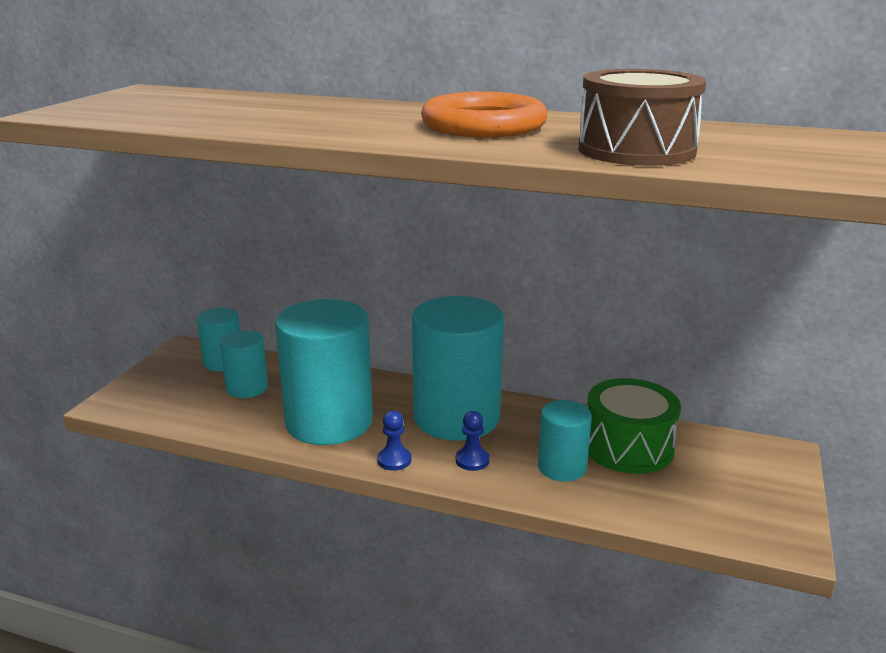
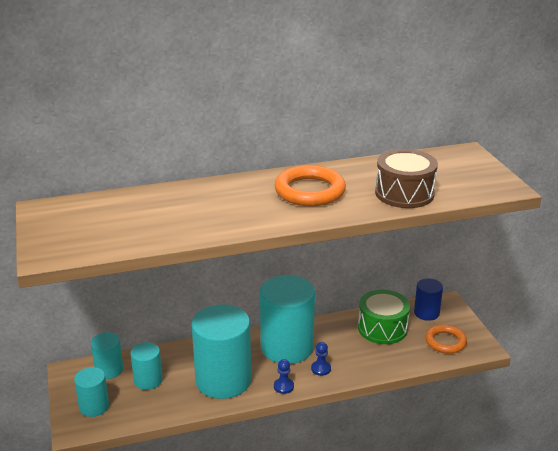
camera: 35 degrees left, 5 degrees up
(562, 467) = (364, 353): turquoise cylinder -> turquoise cylinder (94, 406)
(721, 505) = (445, 342): none -> orange ring
(728, 454) = (426, 313): none -> blue cylinder

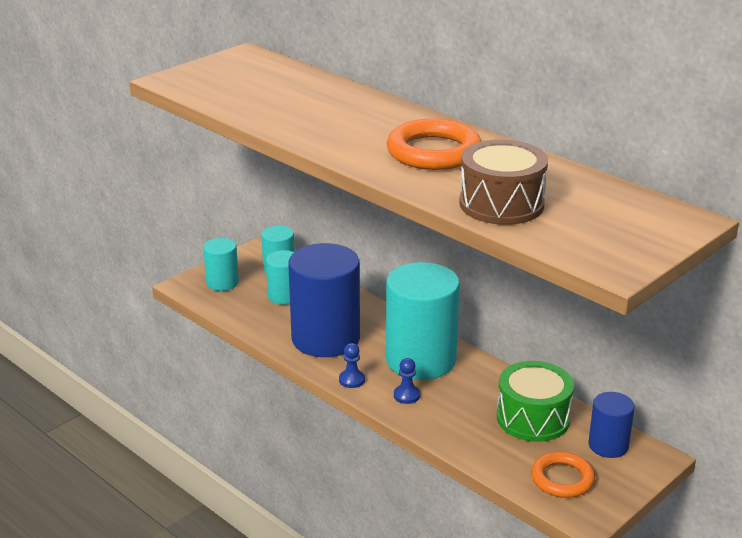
camera: 60 degrees right, 0 degrees up
(223, 380) = (325, 338): turquoise cylinder -> blue cylinder

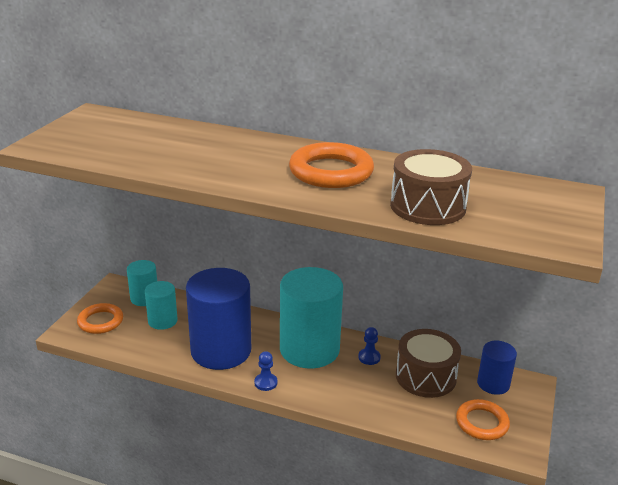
camera: 25 degrees left, 0 degrees up
(222, 283) = (100, 321): turquoise cylinder -> orange ring
(406, 395) = (318, 384): blue pawn -> blue pawn (369, 357)
(533, 418) = (425, 376): green drum -> brown drum

